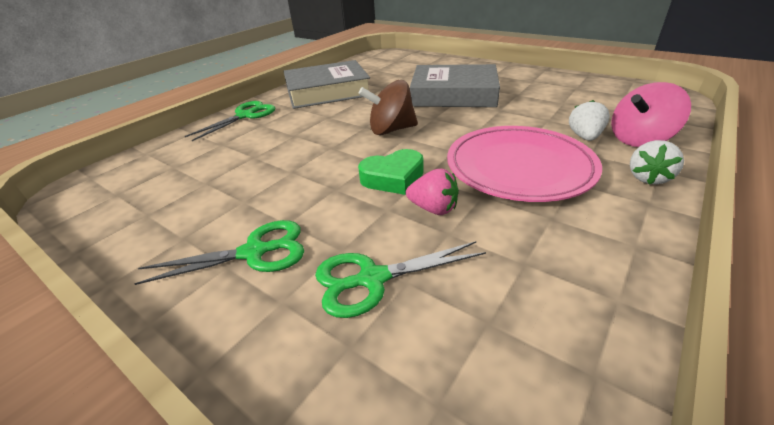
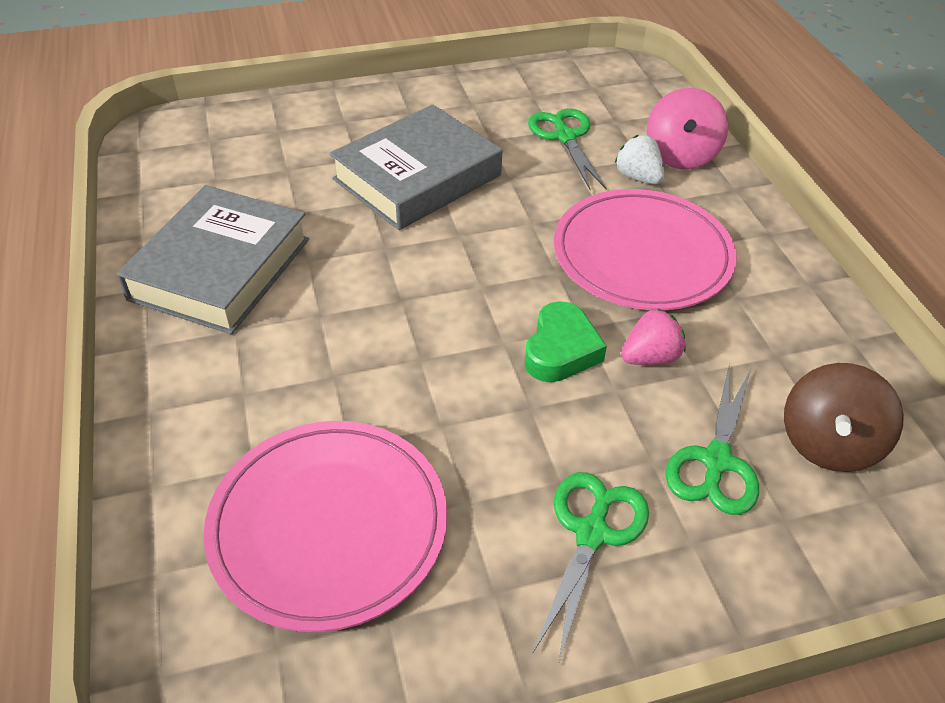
camera: 55 degrees left, 10 degrees up
(198, 174) = (328, 526): none -> pink plate
(245, 116) = (175, 397): green scissors -> green scissors (565, 137)
(391, 130) = (443, 285): brown spinning top -> brown spinning top (828, 443)
(648, 178) = (739, 204): white strawberry -> none

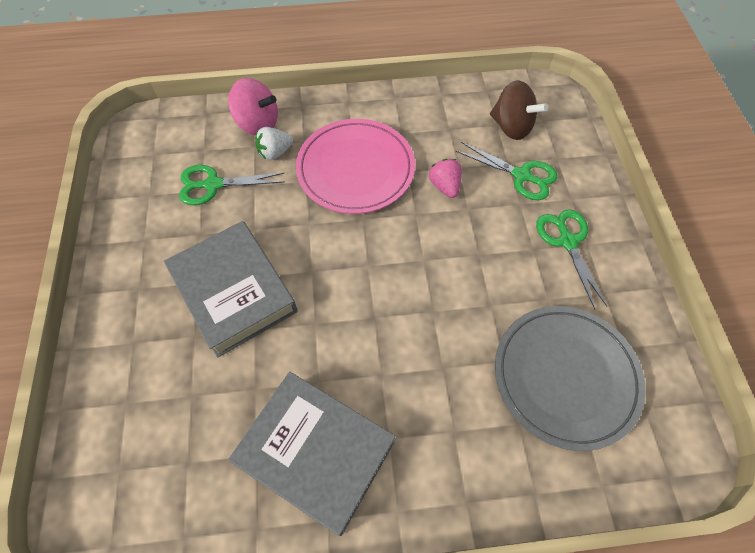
camera: 80 degrees left, 15 degrees up
(328, 526) = (565, 377): pink plate -> grey plate
(561, 350) = (434, 230): green heart -> none
(591, 533) = (567, 241): green scissors -> green scissors turned 45 degrees clockwise

